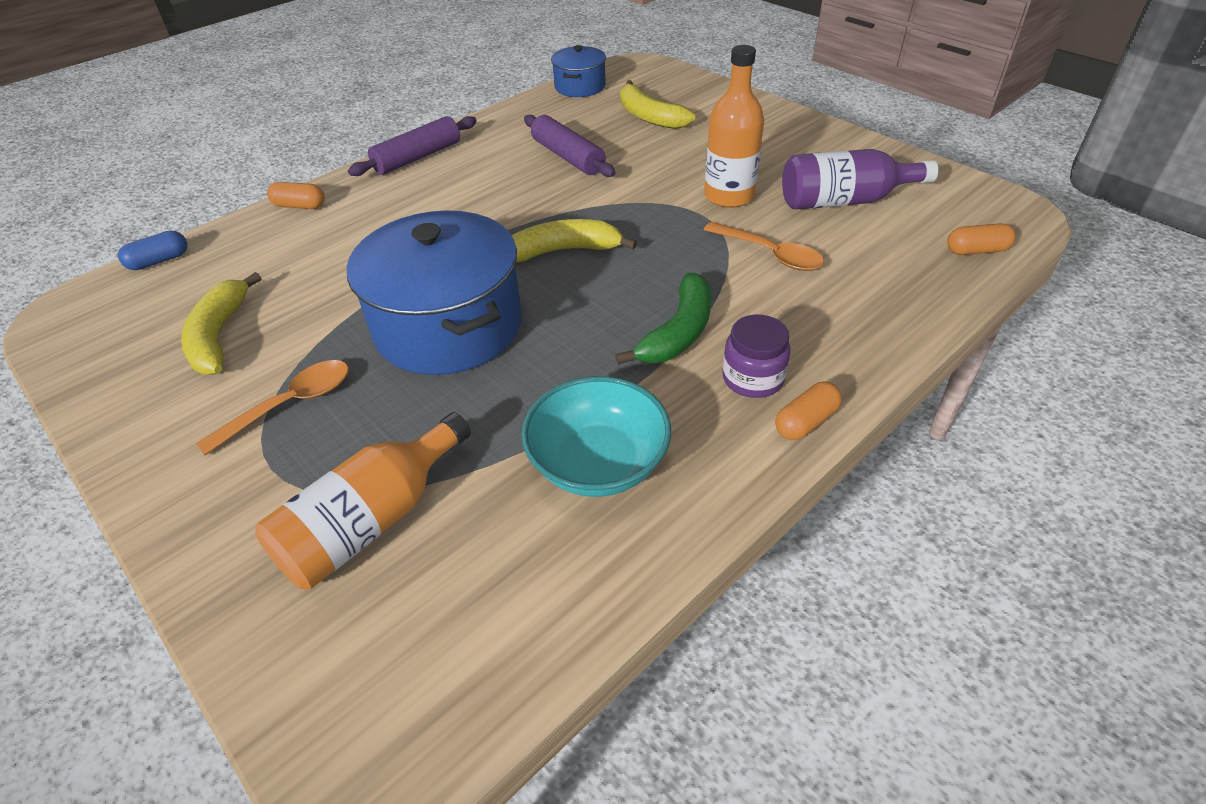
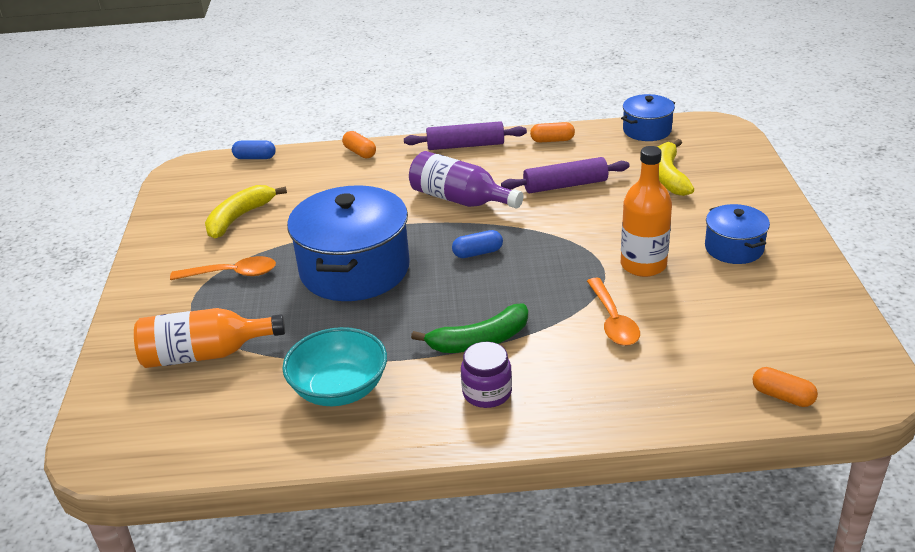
camera: 40 degrees right, 10 degrees down
(563, 250) = (478, 253): yellow banana -> blue capsule
(568, 157) = (565, 185): purple rolling pin -> purple rolling pin turned 75 degrees clockwise
(779, 152) = (734, 248): none -> blue pot
(806, 422) = (483, 435): orange capsule -> orange capsule (552, 140)
(844, 201) = (730, 309): purple bottle -> purple bottle (460, 199)

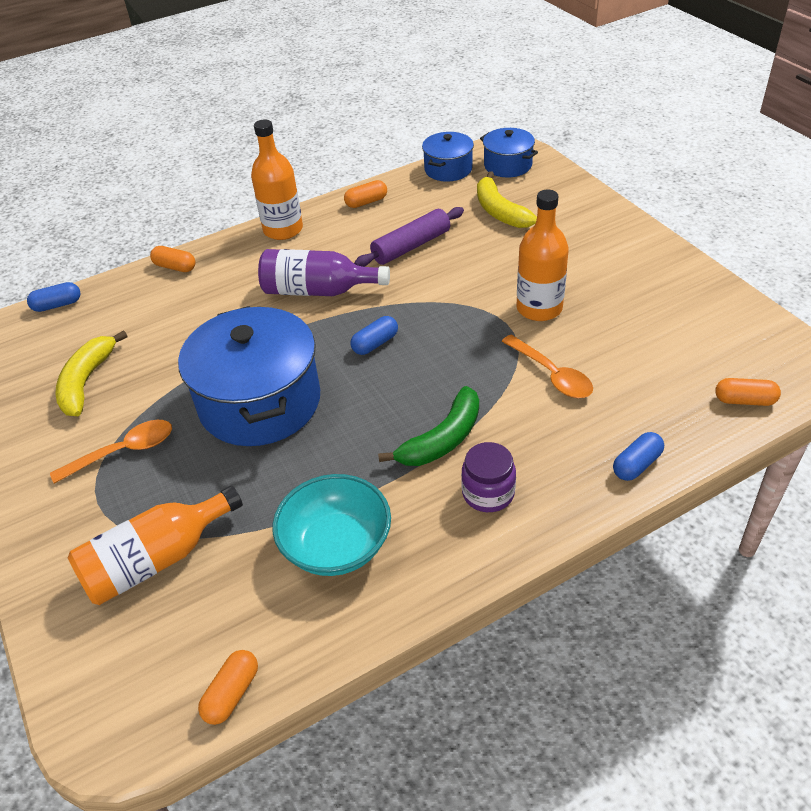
camera: 25 degrees left, 10 degrees up
(195, 460) = (232, 693): none -> orange capsule
(465, 145) = (283, 230): purple rolling pin -> orange bottle
(635, 414) = (636, 464): none -> blue capsule
(734, 248) = (605, 267): blue pot -> blue pot (507, 165)

